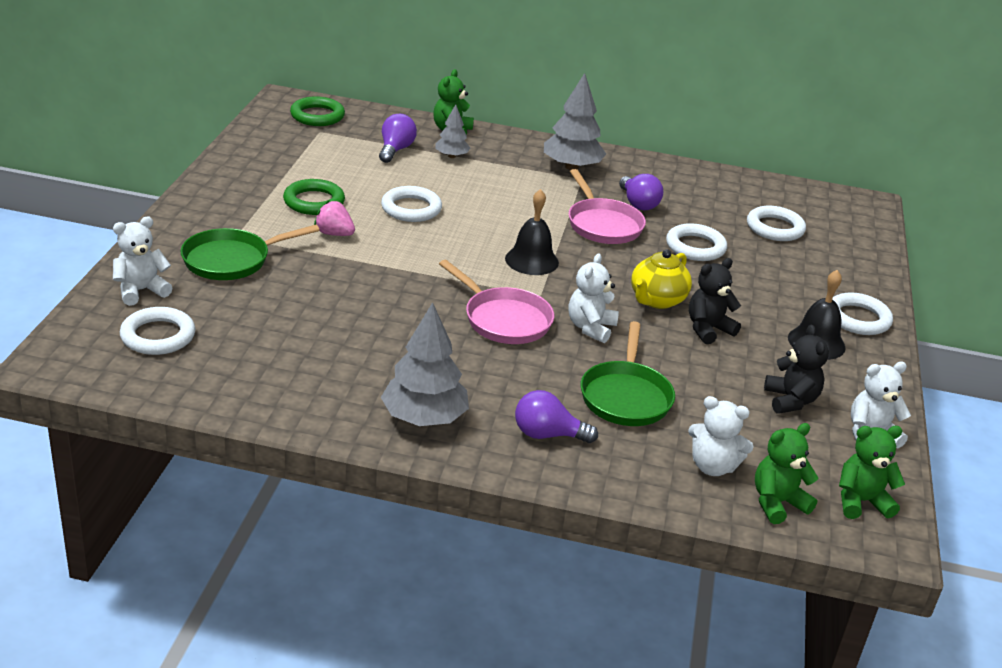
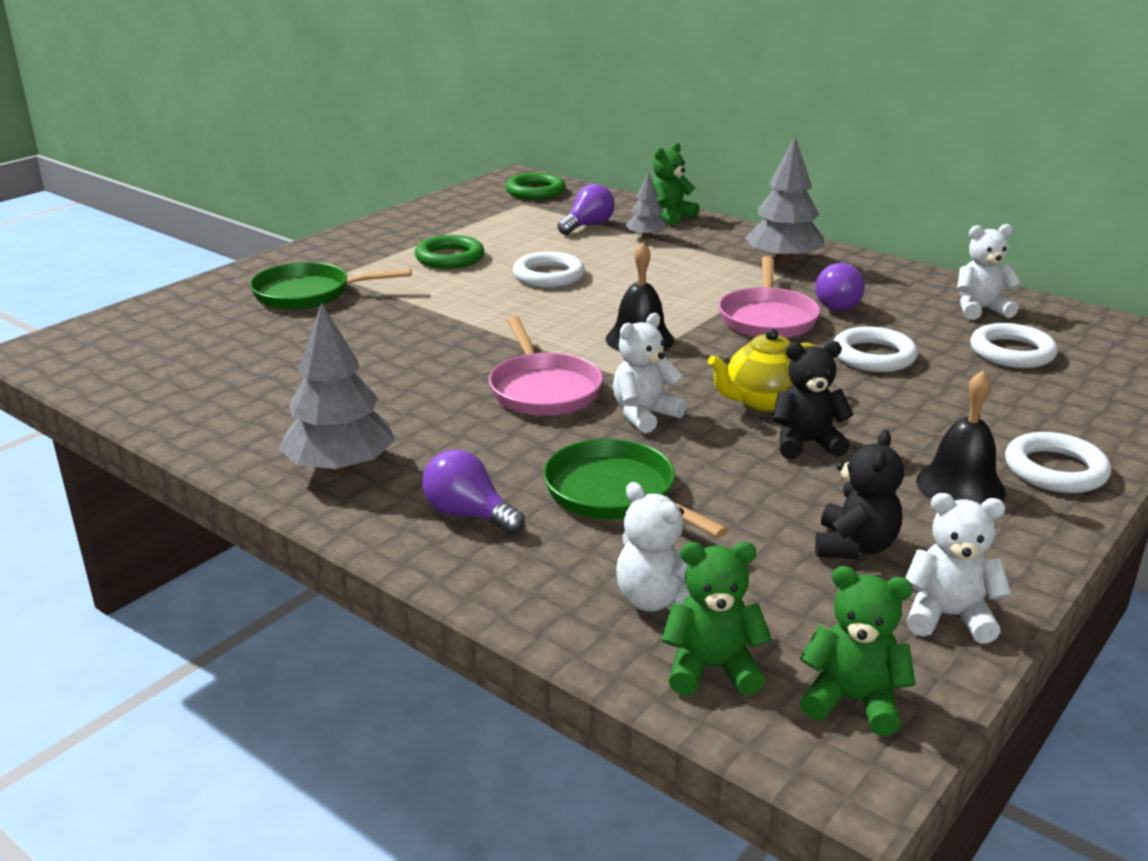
camera: 30 degrees right, 5 degrees down
(141, 291) = (192, 306): white teddy bear -> white teddy bear (980, 310)
(158, 336) = (160, 344): white ring -> none
(334, 234) = (439, 286): pink strawberry -> none
(626, 396) = (616, 494): green pan -> green pan turned 105 degrees clockwise

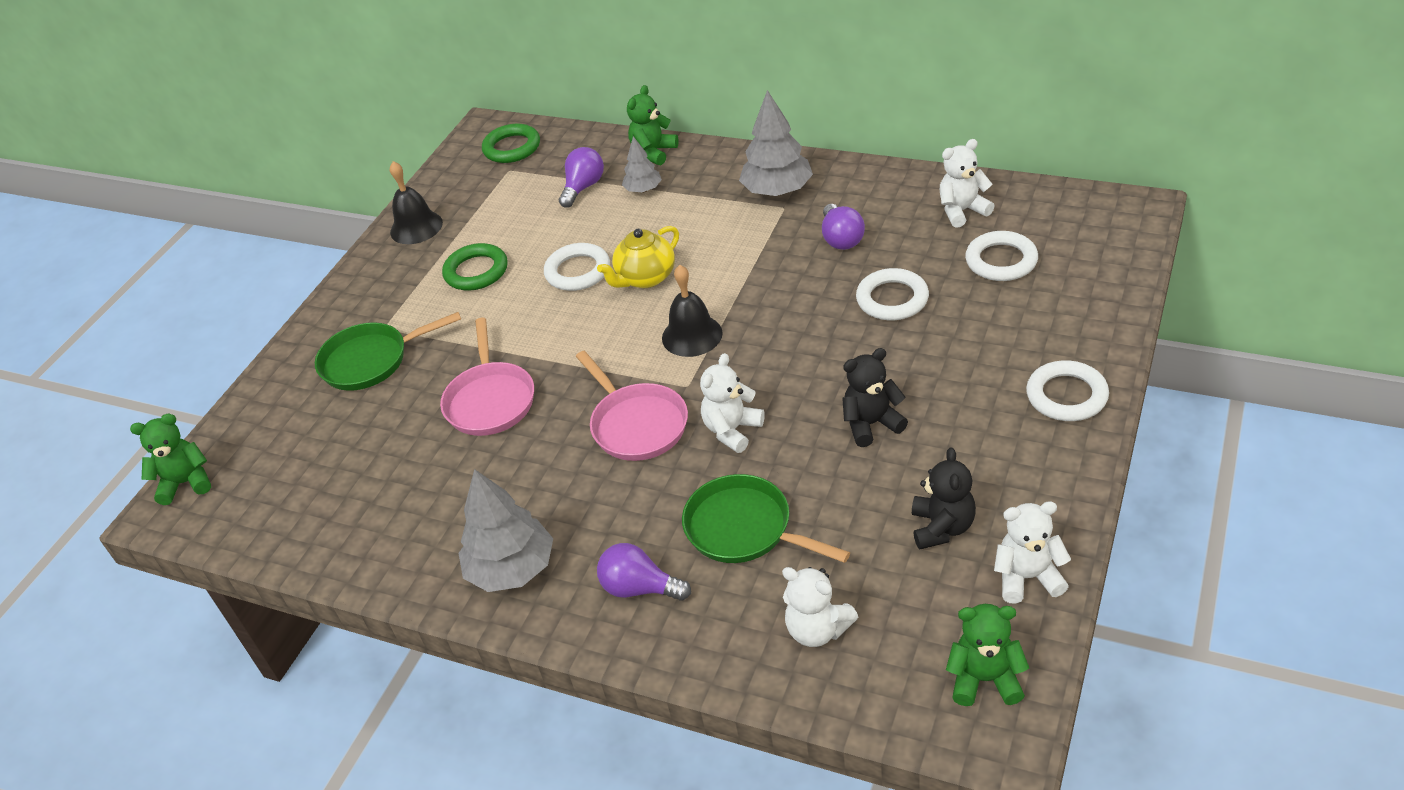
camera: 10 degrees left, 15 degrees up
(711, 668) = (880, 682): green teddy bear -> green teddy bear (186, 483)
(763, 402) = (822, 384): yellow teapot -> yellow teapot (645, 278)
(767, 318) = (789, 274): pink pan -> pink pan (490, 400)
(960, 486) = (1001, 436): black bell -> black bell (416, 227)

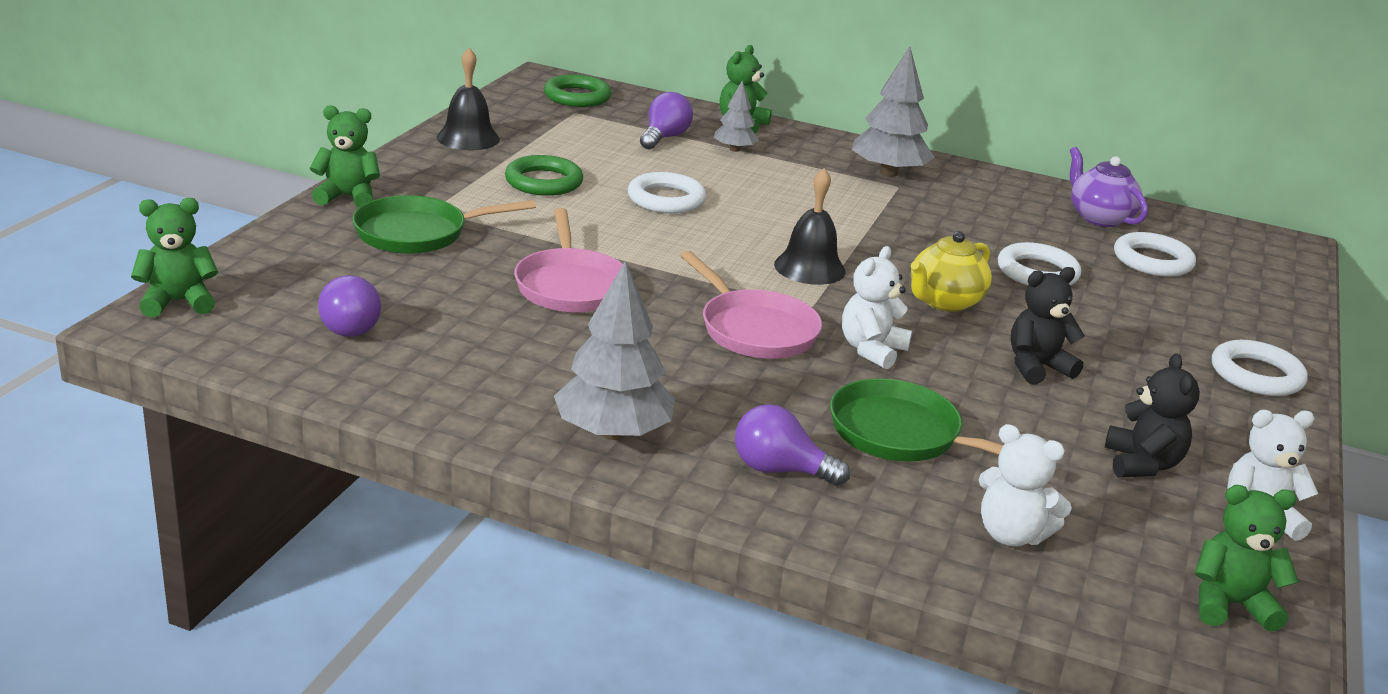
camera: 10 degrees left, 15 degrees down
(316, 327) = (348, 197): none -> green teddy bear
(645, 278) = (747, 216): yellow teapot -> yellow teapot (944, 302)
(841, 239) = (968, 219): purple light bulb -> purple light bulb (350, 326)
(962, 211) = (1099, 218): white teddy bear -> purple teapot

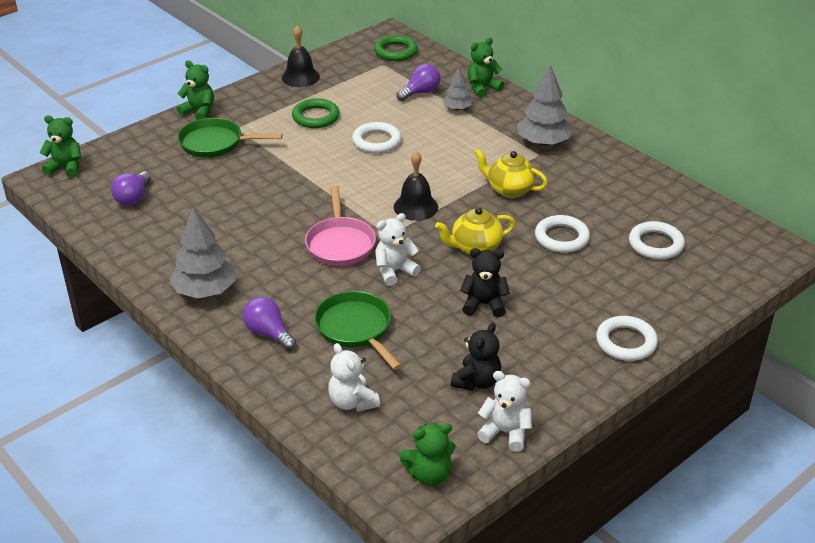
camera: 30 degrees right, 10 degrees up
(570, 285) = (266, 194): pink pan -> none
(908, 229) = (509, 189): none -> yellow teapot
(1099, 218) = (657, 203): purple teapot -> none
(1229, 605) = (429, 474): green teddy bear -> green teddy bear turned 135 degrees clockwise

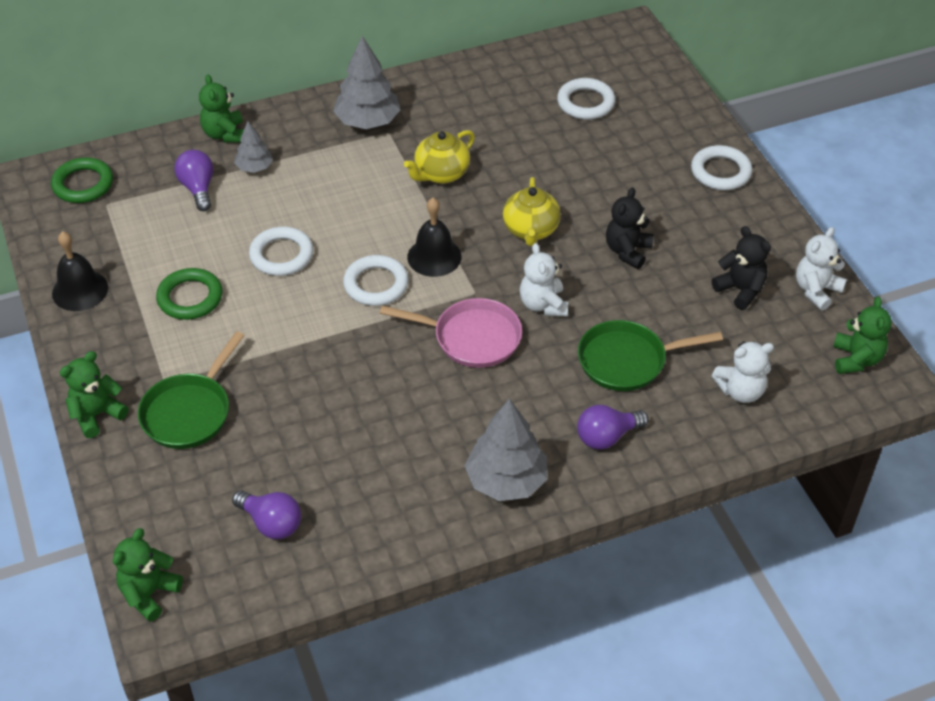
camera: 70 degrees left, 10 degrees up
(561, 238) = (545, 162): white ring -> white ring (376, 284)

